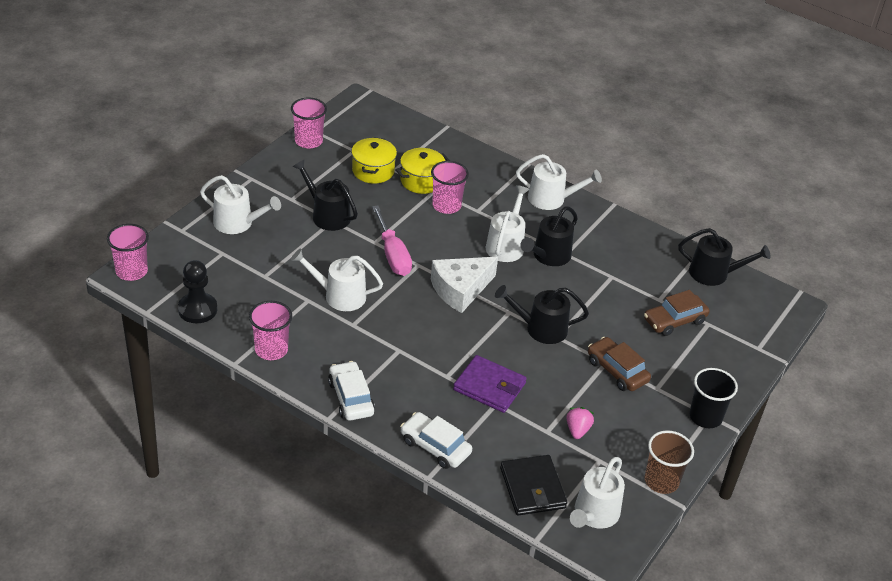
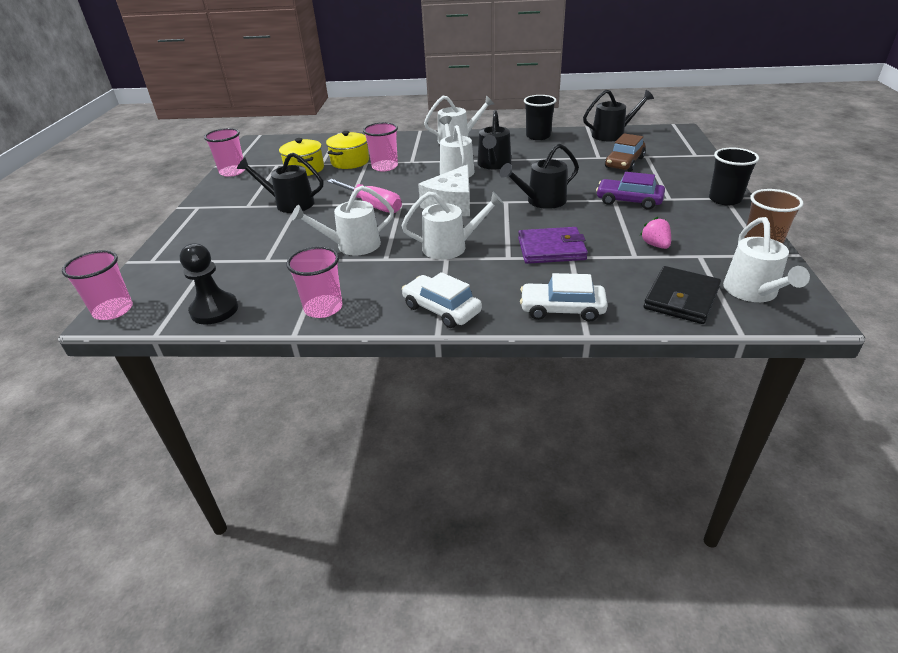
camera: 25 degrees left, 5 degrees down
(237, 223) = (207, 236): white watering can -> white watering can (450, 247)
(532, 488) = (681, 298): black wallet -> black wallet turned 75 degrees clockwise
(617, 371) = (629, 201): brown car -> purple car
(635, 236) = (538, 136): none -> black cup

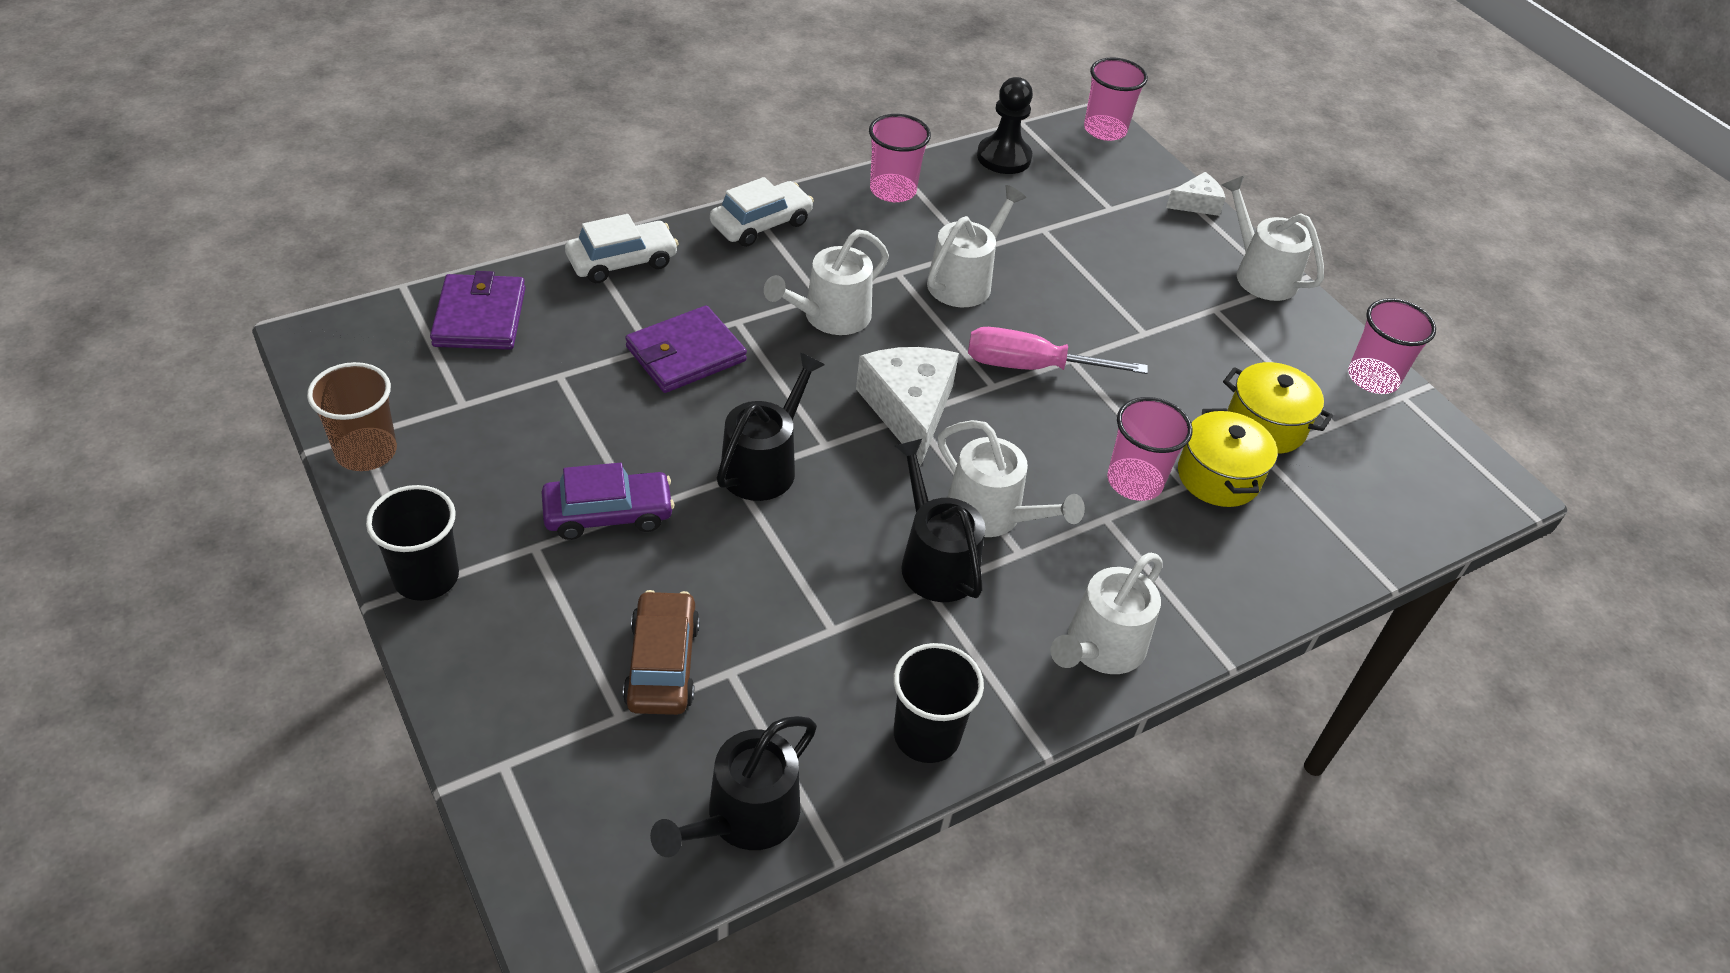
camera: 140 degrees right, 10 degrees up
(157, 250) = (1196, 203): none -> white cheese
(290, 204) = (1159, 332): black watering can -> none
(441, 309) = (761, 224): white car -> white car turned 45 degrees counterclockwise
(655, 245) = (533, 407): pink strawberry -> none
(681, 298) = (480, 317): black wallet -> purple wallet
(753, 292) = (384, 354): white watering can -> white watering can (1260, 274)

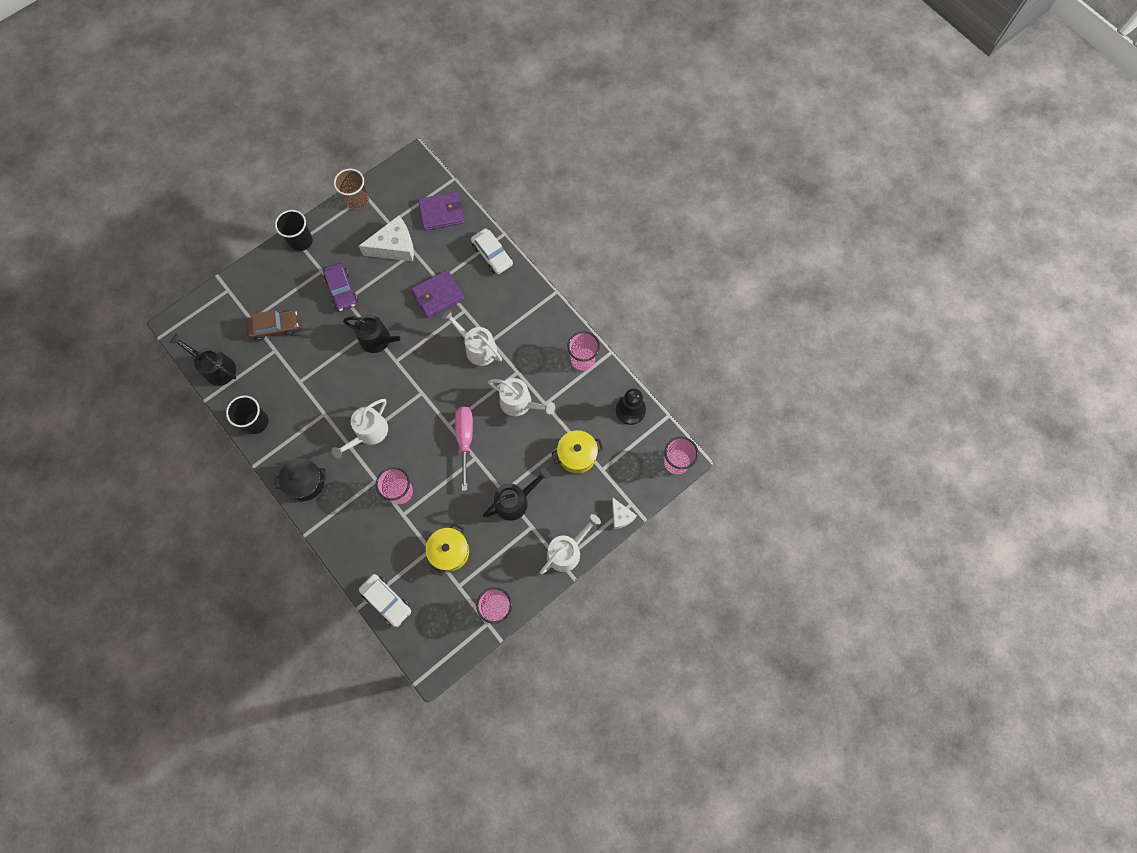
camera: 85 degrees right, 25 degrees up
(686, 354) = (438, 295): purple wallet -> purple wallet turned 75 degrees counterclockwise
(761, 224) = (537, 305): white car -> white car (387, 601)
(909, 409) = (424, 391): white cheese -> white cheese (394, 246)
(935, 561) = (339, 414): black watering can -> black watering can (515, 501)
(1100, 647) = (306, 482): white watering can -> black pot
(1218, 476) = (411, 529): yellow pot -> yellow pot (577, 455)

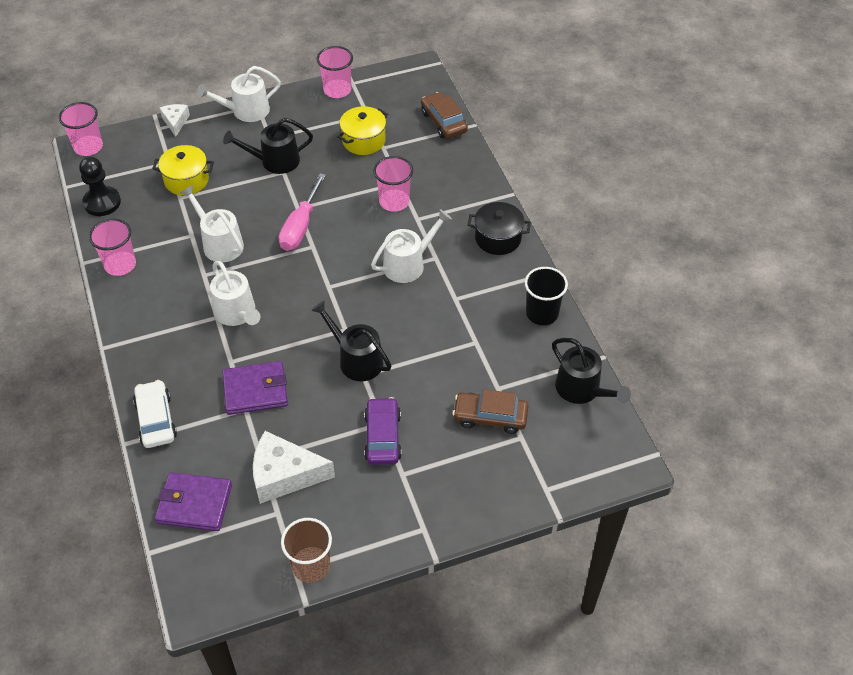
camera: 160 degrees left, 20 degrees down
(301, 241) = (418, 528): black cup -> none
(387, 601) = (443, 122): white car -> brown car

